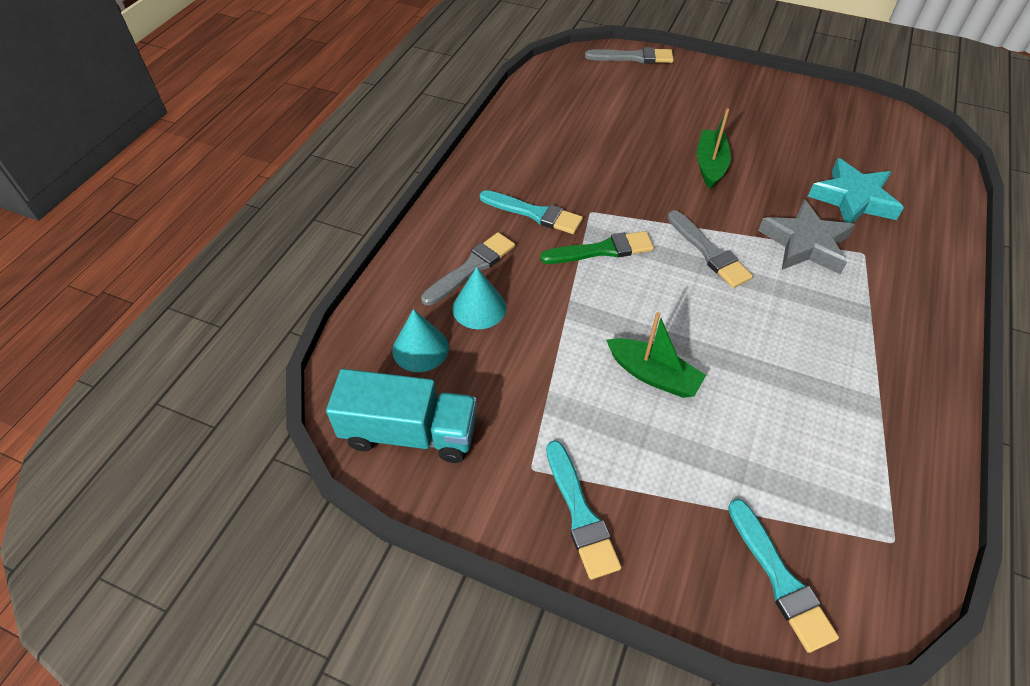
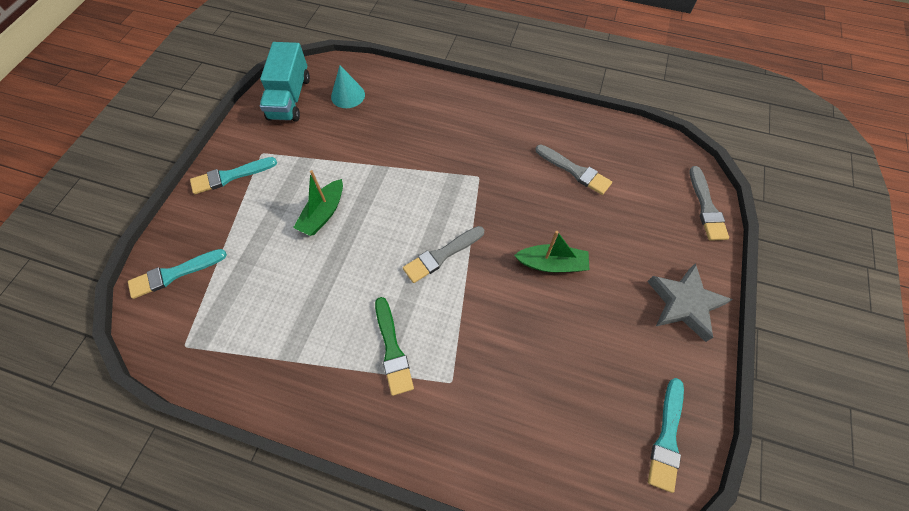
camera: 85 degrees right, 10 degrees up
(471, 267) = (415, 112): grey brush -> grey brush (575, 171)
(479, 308) = (380, 119): turquoise cone -> none
(534, 213) = (472, 142): turquoise brush -> turquoise brush (667, 438)
(602, 250) = (438, 184): green brush -> green brush (392, 349)
(805, 244) = (458, 331): grey star -> grey star (684, 304)
(853, 199) = (525, 387): turquoise star -> none

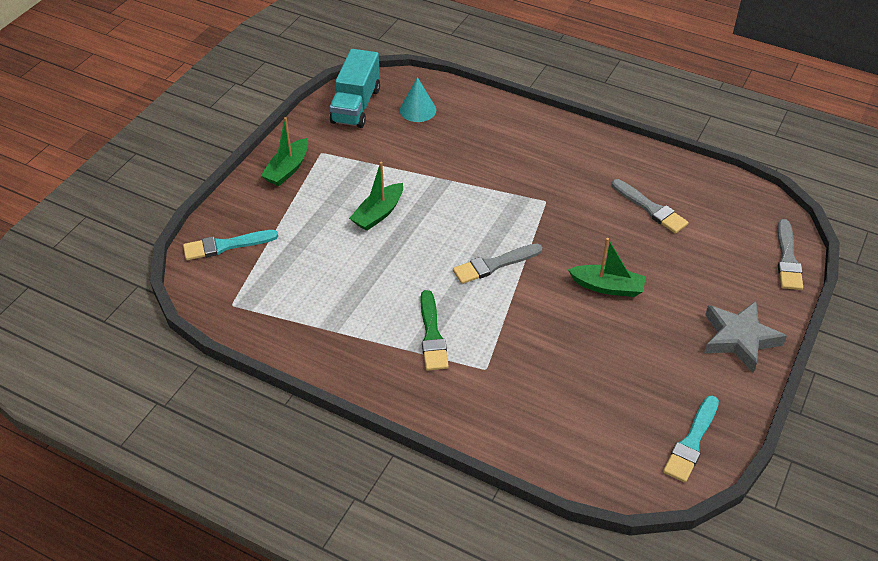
camera: 10 degrees right, 15 degrees down
(230, 176) = (287, 169): turquoise brush -> green boat

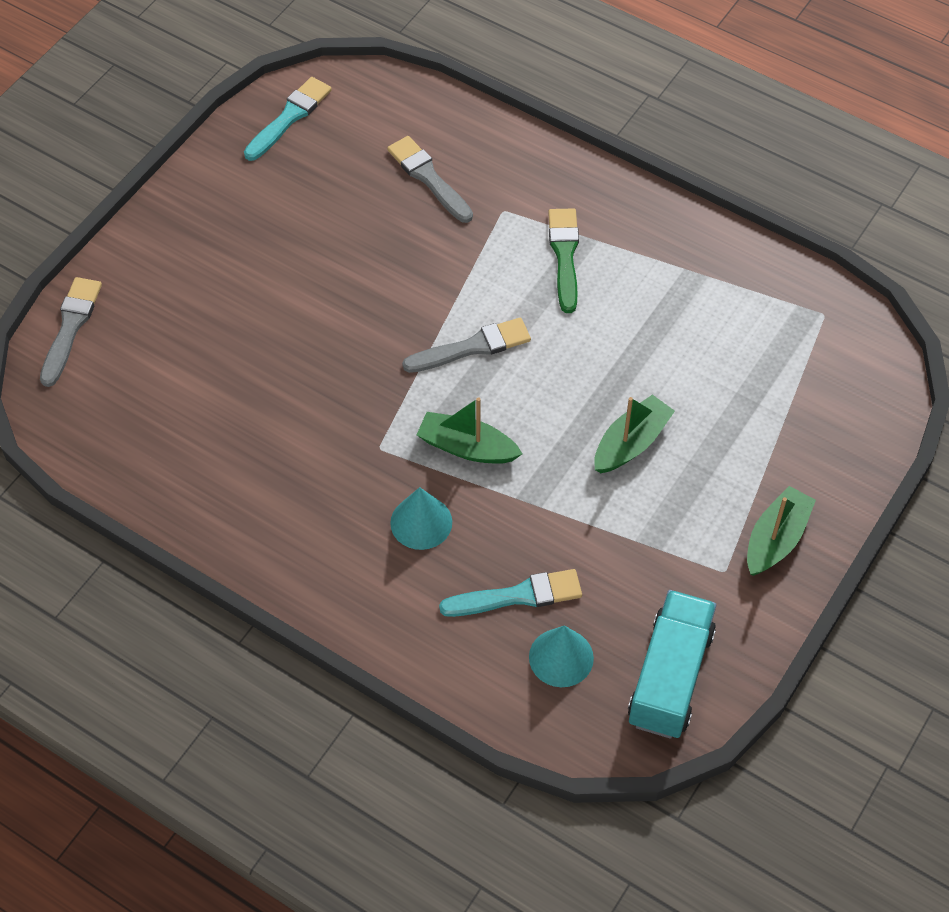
camera: 175 degrees left, 10 degrees up
(226, 245) = (848, 404): turquoise brush -> turquoise brush (518, 596)
(509, 164) = (421, 522): none -> turquoise cone
(607, 287) = (327, 304): green boat -> green boat (467, 447)
(651, 208) = (227, 422): grey brush -> grey brush (428, 178)
(739, 338) = (186, 225): grey star -> none

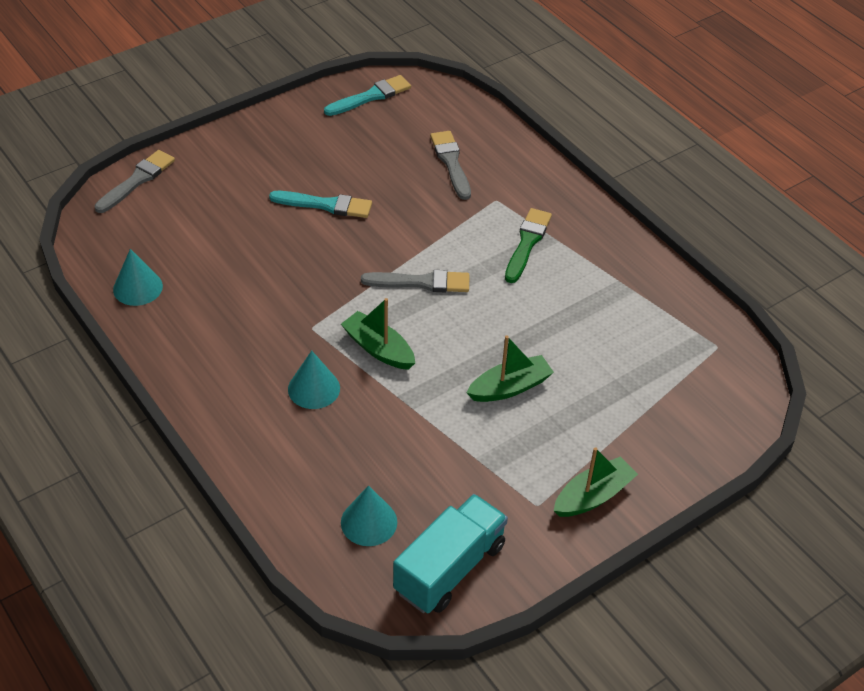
camera: 20 degrees right, 10 degrees down
(152, 468) = (137, 287): none -> turquoise cone
(518, 596) = (359, 465): turquoise brush -> turquoise brush (325, 205)

